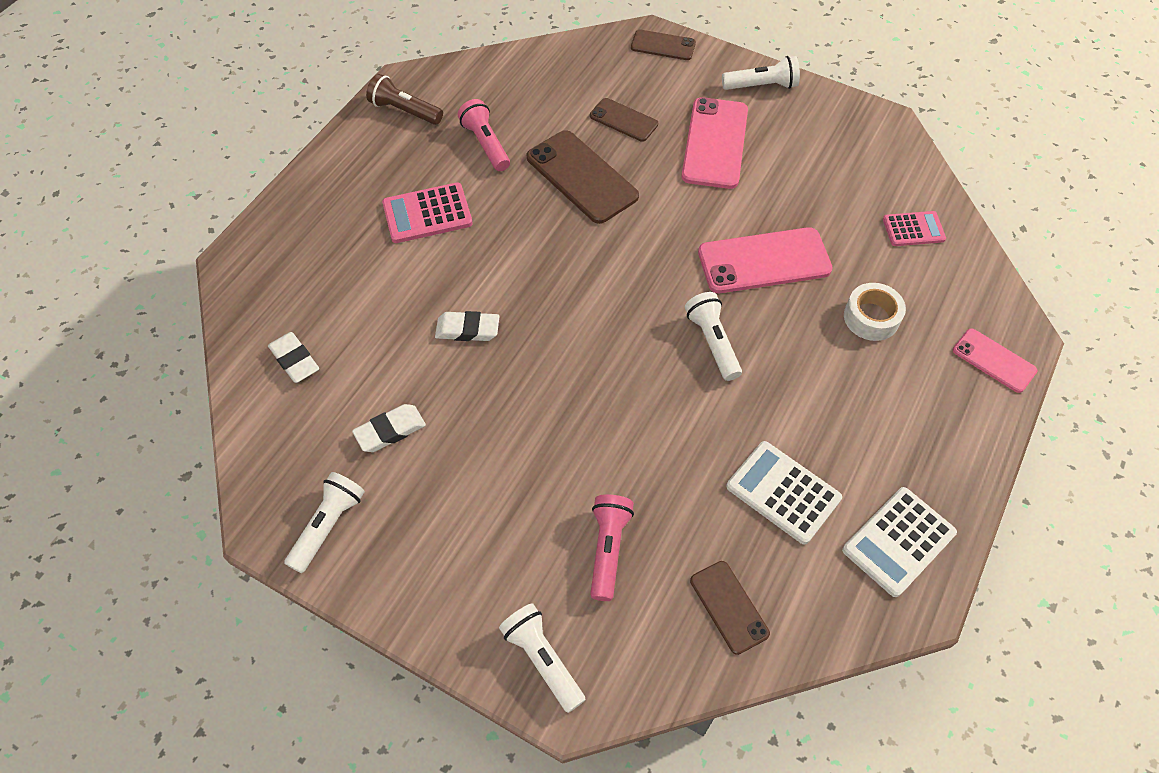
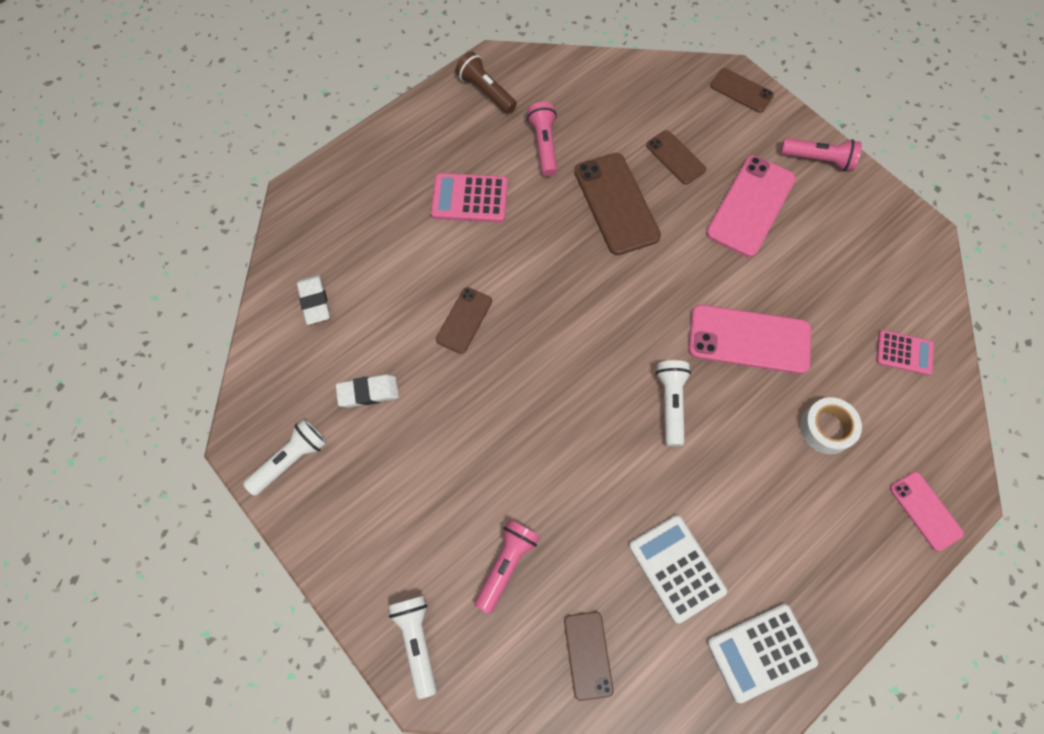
camera: 20 degrees right, 10 degrees up
(467, 329) = (464, 320): white eraser -> brown phone
(761, 86) = (818, 160): white flashlight -> pink flashlight

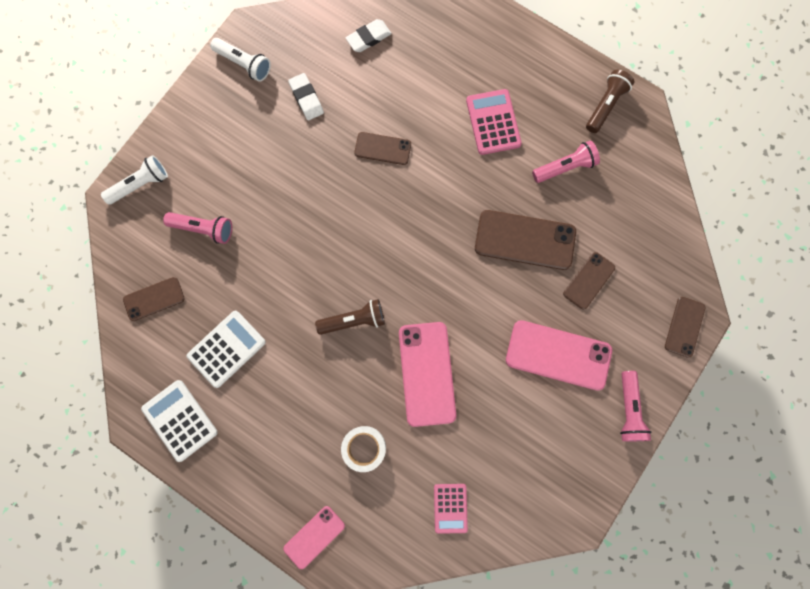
camera: 75 degrees right, 10 degrees up
(616, 203) = (525, 240): brown phone -> brown phone turned 45 degrees clockwise
(671, 403) = (354, 320): white flashlight -> brown flashlight

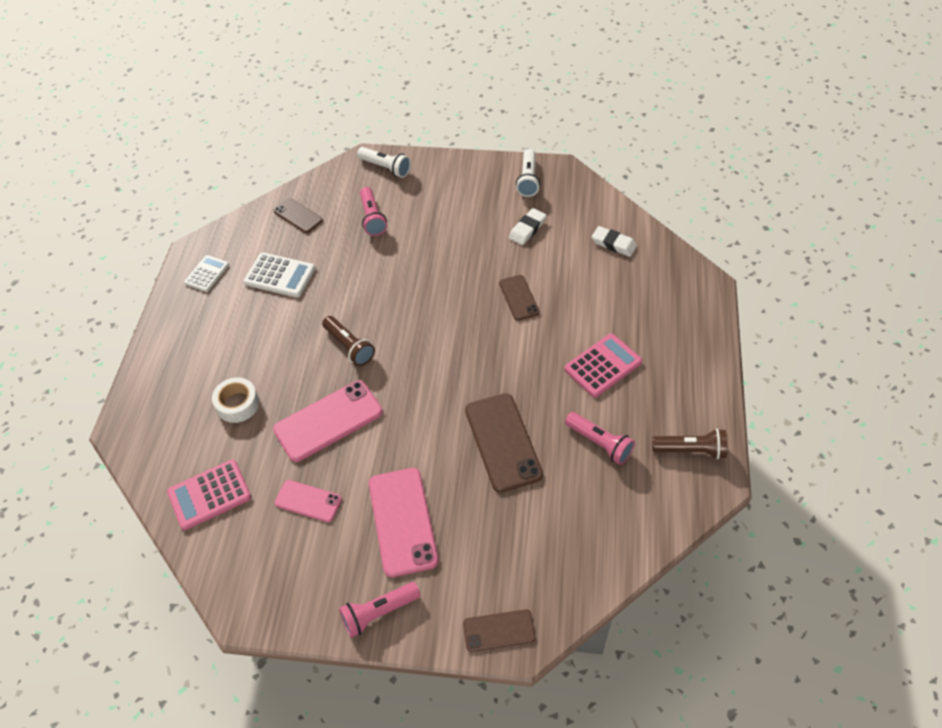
camera: 65 degrees right, 25 degrees down
(180, 420) = (207, 274): white calculator -> white calculator, size x0.67
(314, 537) = (144, 403): pink phone -> pink phone (308, 501)
(450, 508) = (209, 495): pink calculator -> pink calculator, size x1.50
(589, 280) = (495, 515): brown phone -> none

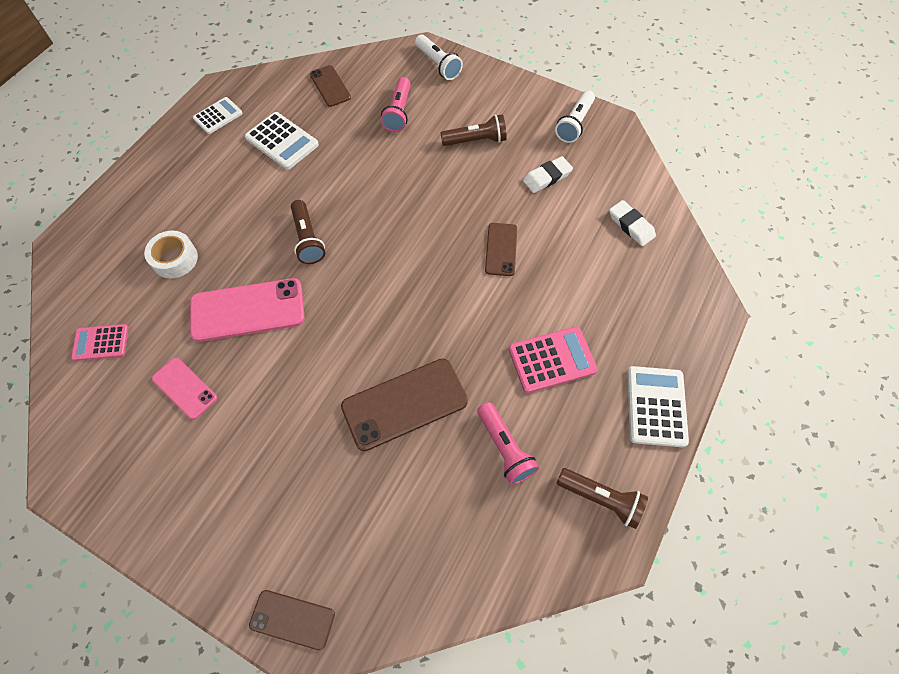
camera: 20 degrees right, 10 degrees up
(209, 495) = (101, 342): pink calculator -> pink calculator, size x0.67
(378, 612) = (186, 541): pink flashlight -> none
(402, 521) = (261, 449): pink phone -> none
(452, 219) = (476, 141): none -> brown flashlight
(503, 442) = (404, 404): brown phone -> brown phone turned 60 degrees clockwise
(699, 369) = (656, 406): none -> white calculator

